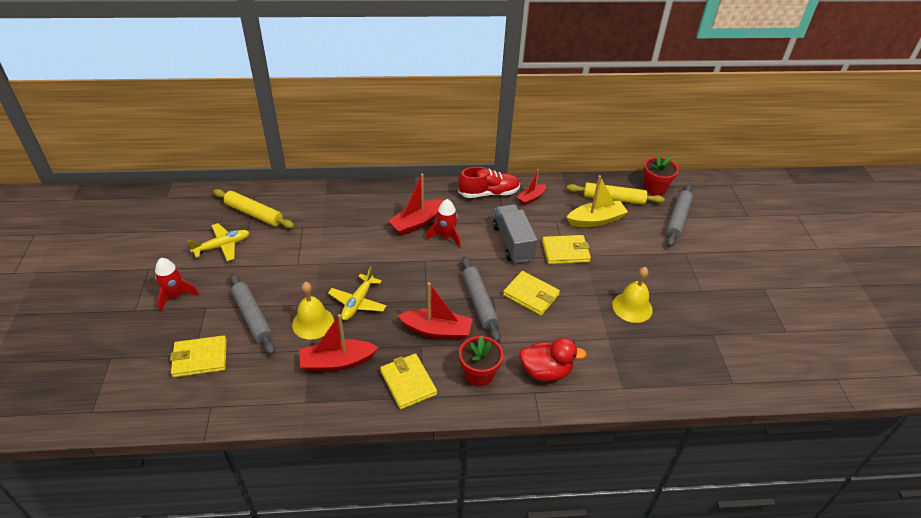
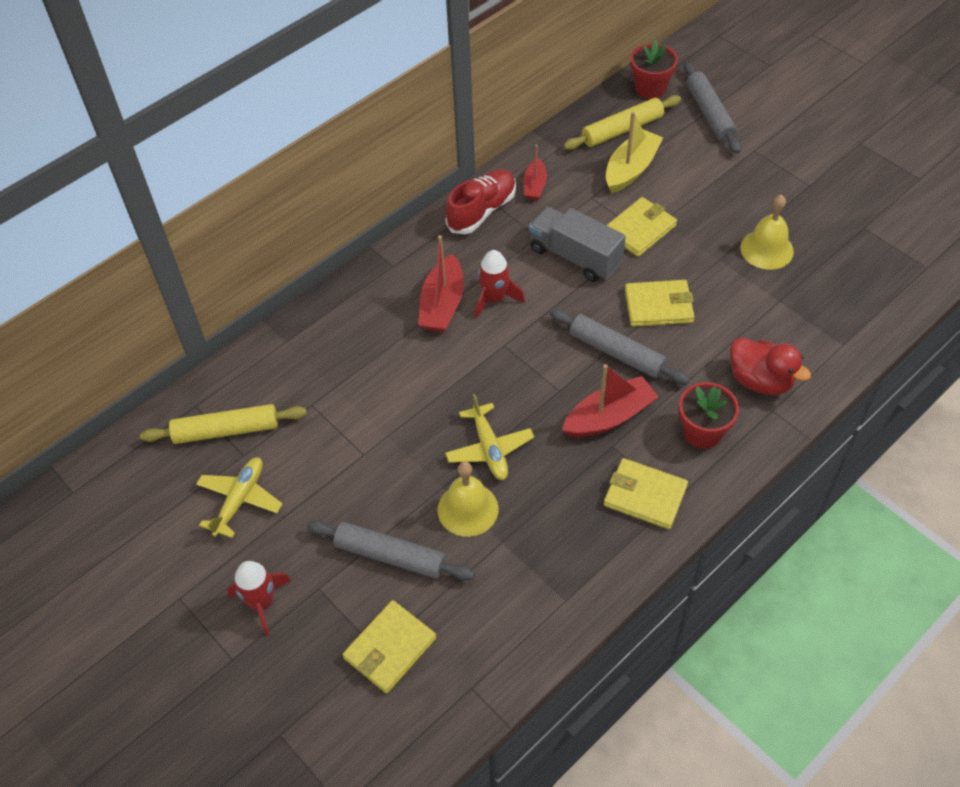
camera: 35 degrees left, 10 degrees up
(337, 362) = (547, 531): red boat -> none
(546, 371) = (760, 380): red duck -> red duck turned 75 degrees clockwise

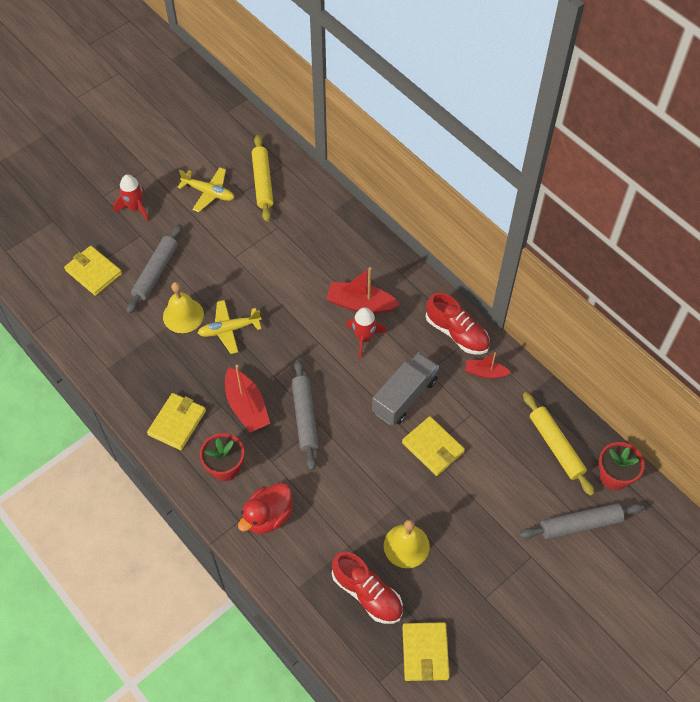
camera: 90 degrees right, 5 degrees up
(616, 353) = (305, 417): grey rolling pin -> grey rolling pin turned 45 degrees counterclockwise
(631, 169) = (505, 448): yellow boat -> none
(658, 306) = (349, 452): yellow wallet -> yellow wallet (425, 652)
(832, 281) = (367, 593): none -> red shoe

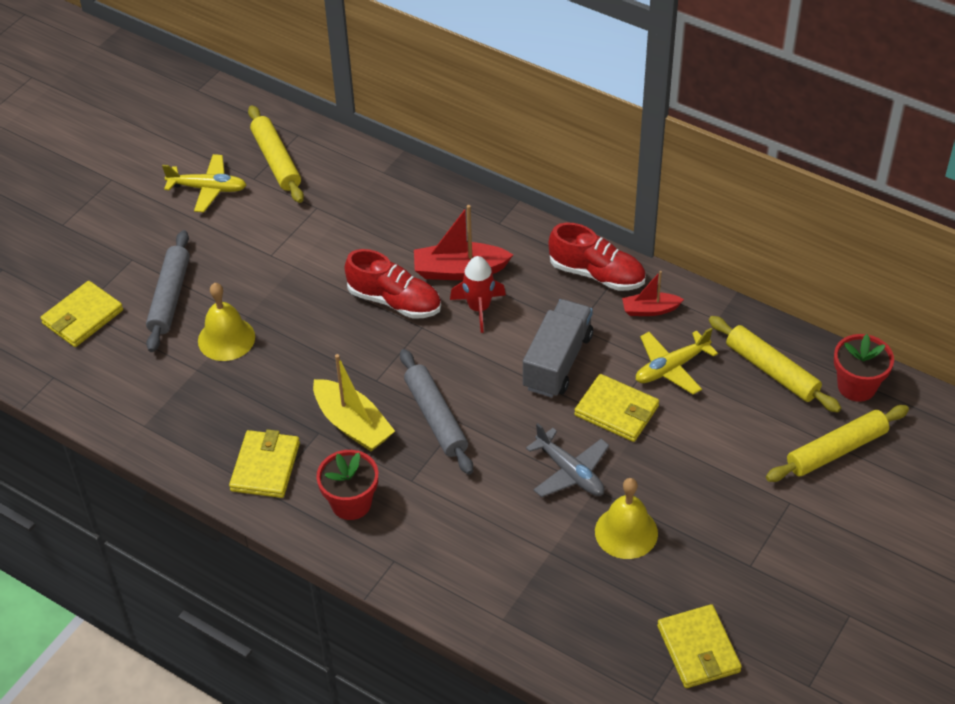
camera: 15 degrees left, 10 degrees down
(93, 272) = (83, 317): yellow wallet -> yellow wallet turned 75 degrees counterclockwise
(135, 208) = (113, 228): red rocket -> none
(229, 329) = (295, 340): yellow plane -> yellow plane (671, 368)
(246, 406) = (353, 424): red boat -> yellow boat
(268, 516) = (431, 545): red duck -> none
(367, 593) = (596, 601): red shoe -> red shoe (394, 301)
(383, 487) = (570, 472): none -> grey plane
(580, 524) = (836, 450): grey rolling pin -> yellow rolling pin

